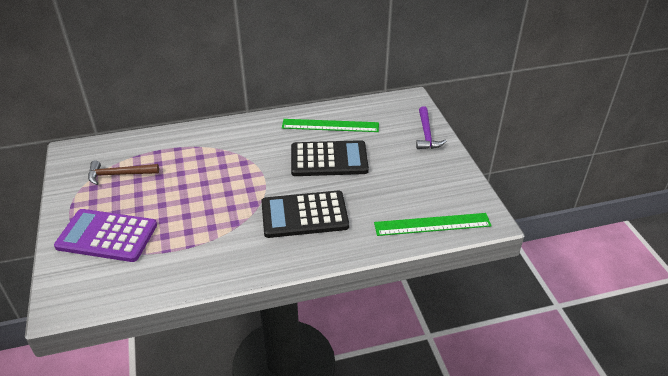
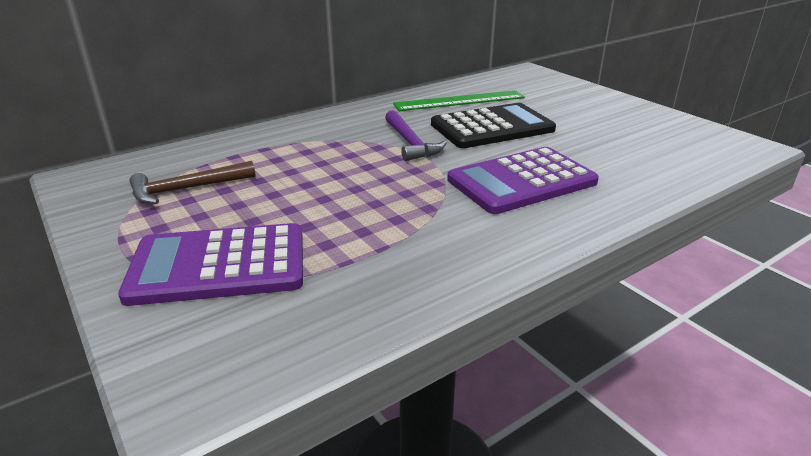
camera: 20 degrees left, 10 degrees down
(304, 215) = (521, 181): black calculator -> purple calculator
(426, 134) = (581, 92): purple hammer -> purple hammer (410, 143)
(432, 224) = (694, 160): green ruler -> none

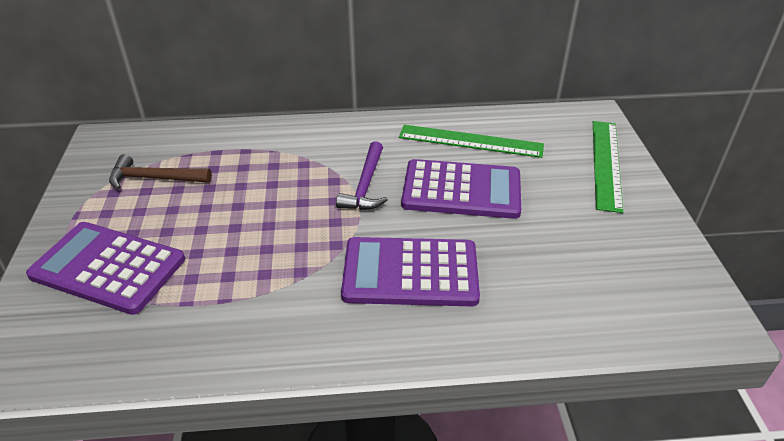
camera: 30 degrees right, 10 degrees up
(492, 127) = (461, 190): black calculator -> purple calculator
(571, 91) = (606, 163): none -> green ruler

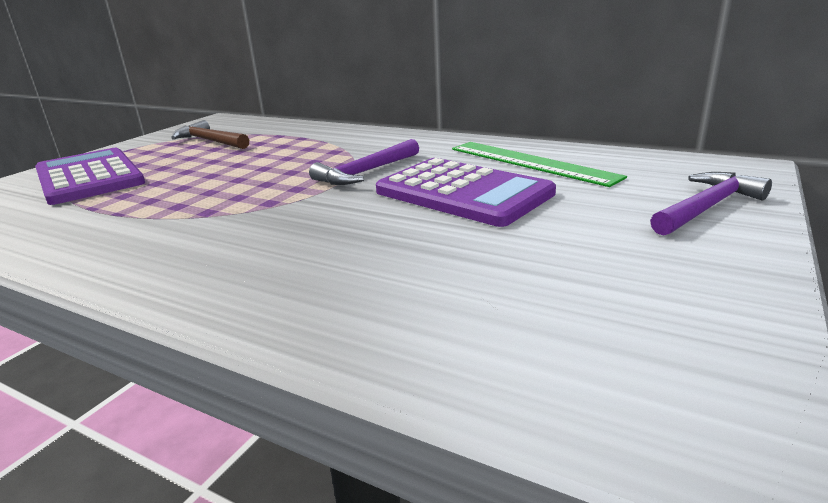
camera: 35 degrees right, 15 degrees down
(410, 272) = (302, 238): purple calculator -> none
(606, 163) = (707, 207): green ruler -> purple hammer

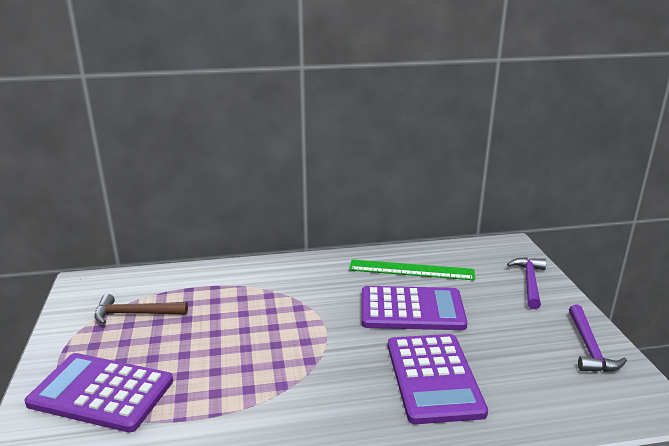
camera: 40 degrees left, 0 degrees up
(365, 256) = (433, 378): none -> purple calculator
(366, 172) = (327, 310): purple hammer -> purple hammer (589, 347)

